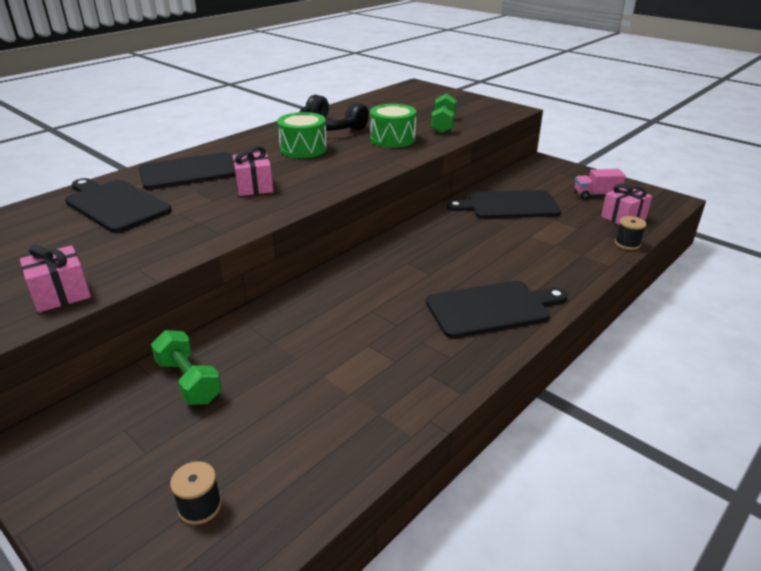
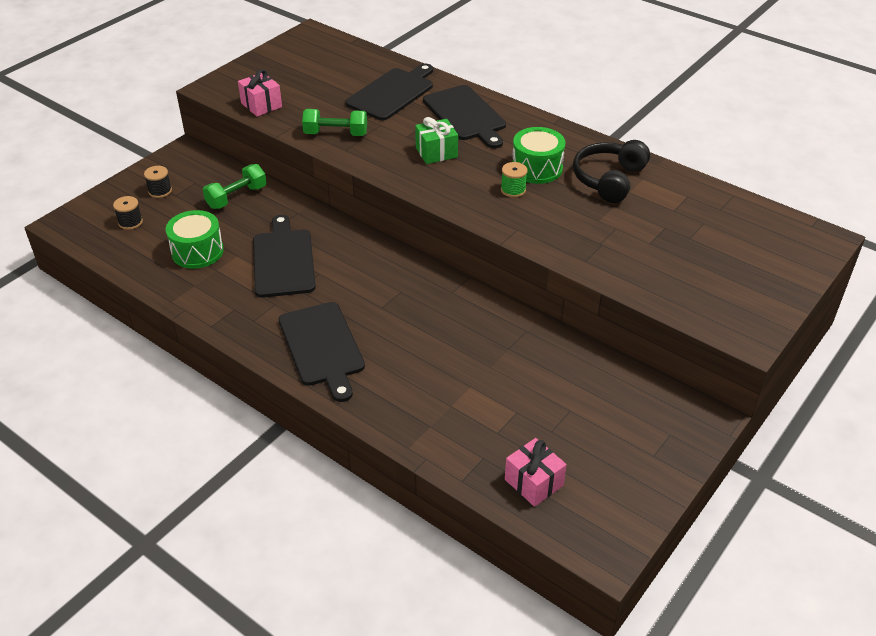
camera: 85 degrees right, 10 degrees up
(254, 187) = (436, 152): pink gift -> green gift
(332, 159) = (513, 190): none -> green spool
(392, 139) = (585, 227): green drum -> green drum (197, 251)
(443, 125) = (652, 267): green dumbbell -> green dumbbell (336, 134)
(508, 205) = (546, 372): black cutting board -> black cutting board (283, 260)
(596, 194) = (603, 465): pink truck -> none
(627, 243) = (461, 473): black spool -> black spool (160, 191)

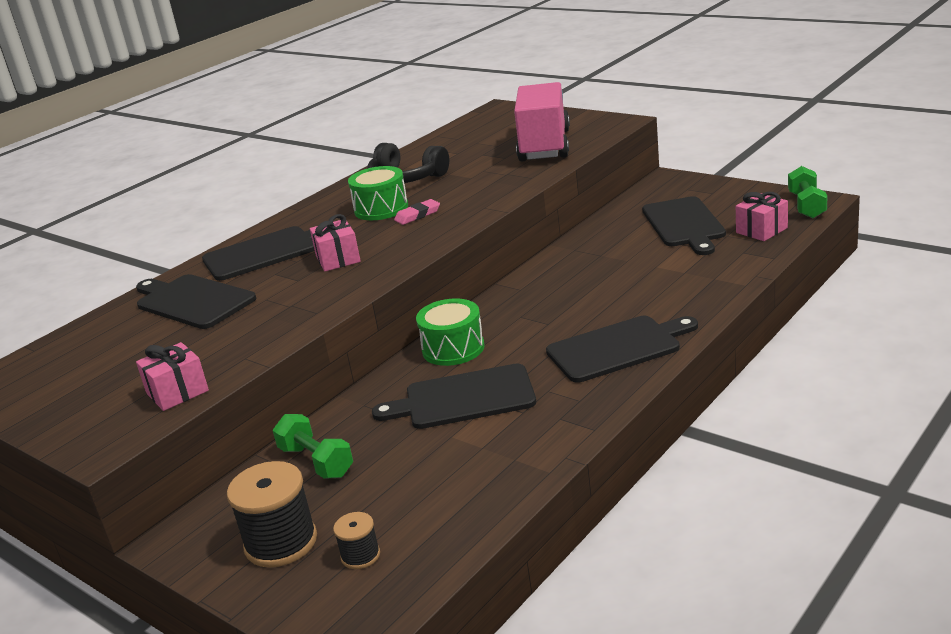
camera: 85 degrees left, 15 degrees down
(160, 191) = (281, 542): black spool -> black spool, size x1.91
(197, 251) = (441, 471): green drum -> green drum (453, 348)
(336, 134) = (277, 324): green dumbbell -> green dumbbell (806, 205)
(436, 152) = (338, 259): green gift -> pink gift
(513, 190) = (417, 215): green spool -> pink eraser
(566, 419) = (684, 224): none -> black cutting board
(678, 272) = (544, 146): none -> pink truck

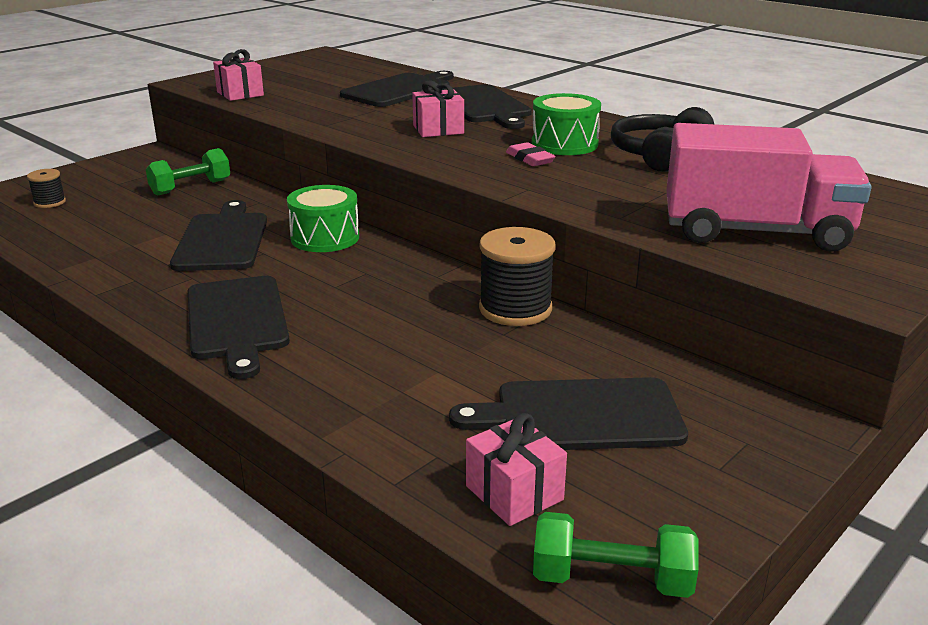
camera: 90 degrees right, 0 degrees up
(281, 542) = (101, 180): black spool -> black spool (515, 309)

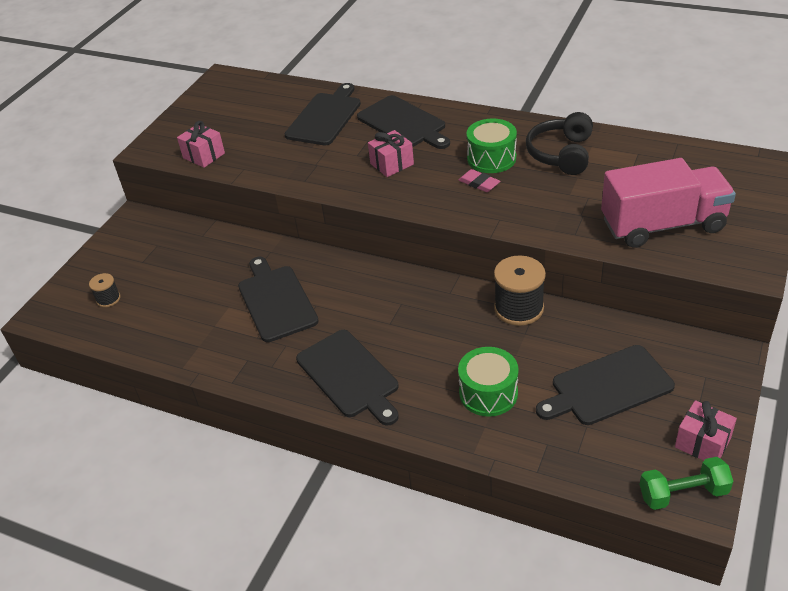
camera: 15 degrees left, 15 degrees up
(191, 187) = (204, 250): green dumbbell -> none
(325, 238) = (347, 276): green drum -> green drum (488, 393)
(514, 493) = (604, 455): pink gift -> pink gift (702, 443)

